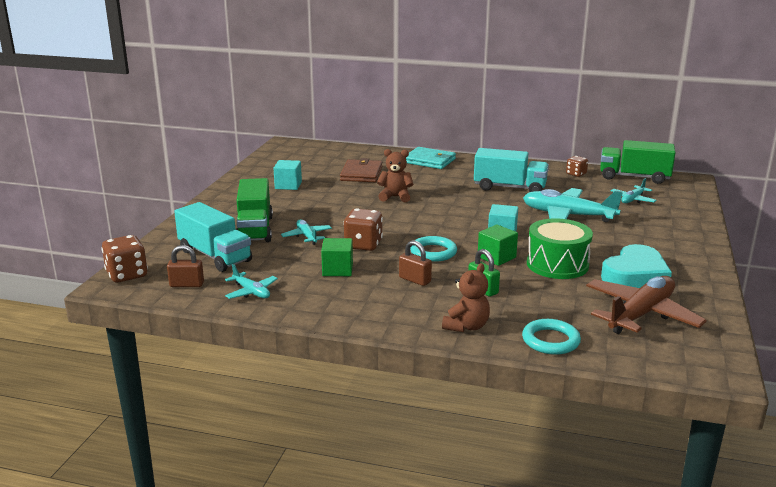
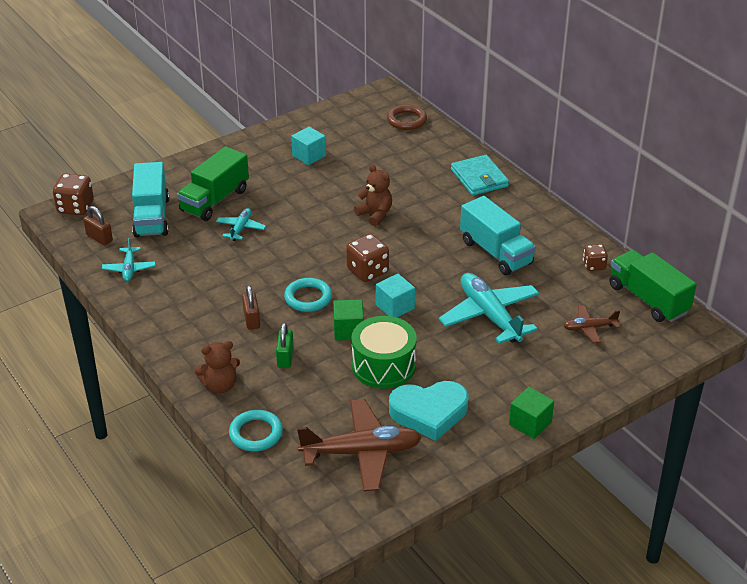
camera: 40 degrees right, 15 degrees up
(327, 151) = (406, 120): none -> brown ring
(337, 270) = (213, 278): green cube -> green cube (530, 423)
(361, 174) = (390, 168): brown wallet -> none
(363, 245) = (268, 260): brown dice -> brown dice (367, 271)
(633, 199) = (589, 328): turquoise plane -> brown plane

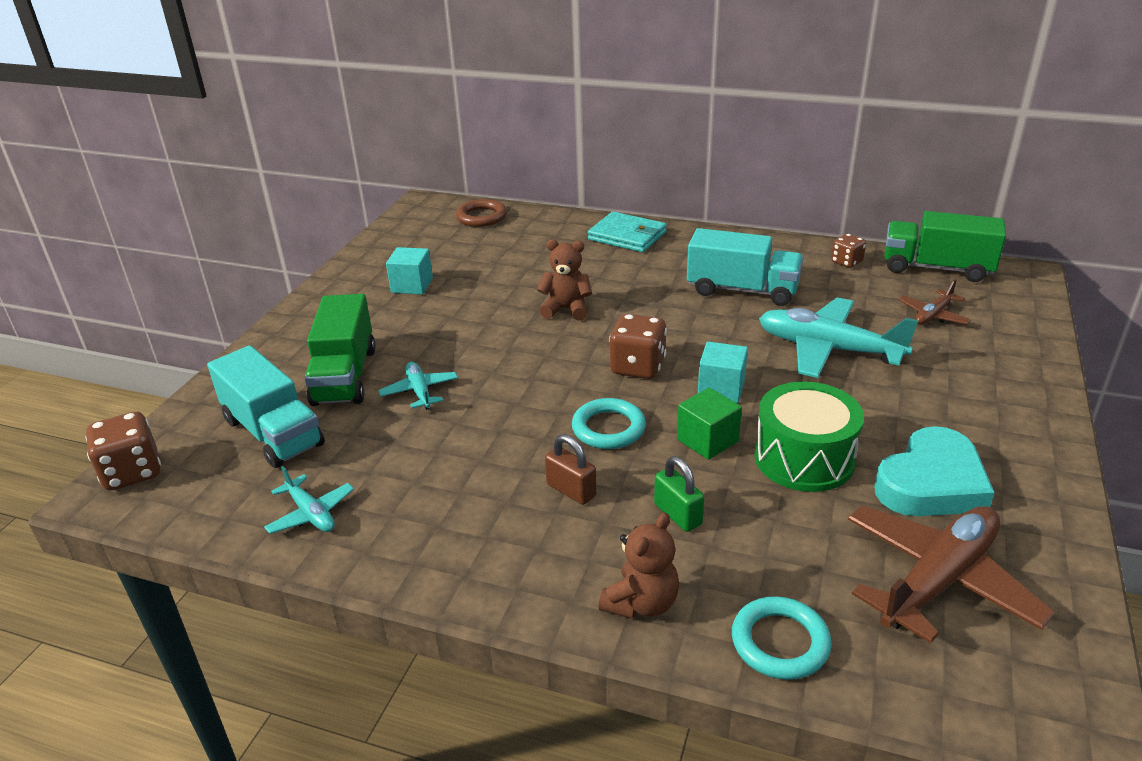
camera: 35 degrees left, 5 degrees down
(99, 238) = (216, 495): brown padlock -> none
(530, 423) = (1039, 434): green cube -> none

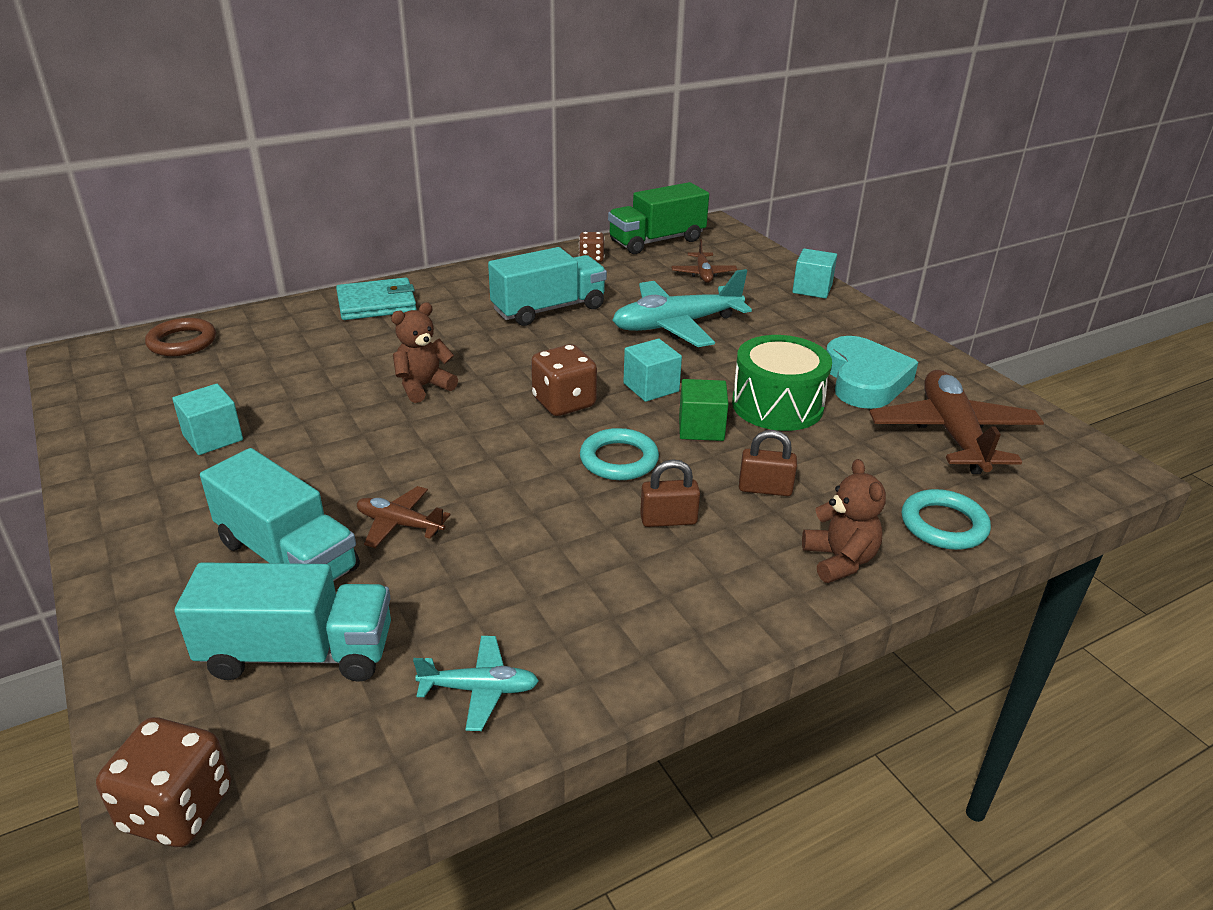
camera: 50 degrees left, 0 degrees up
(345, 376) = (288, 556): green truck -> turquoise truck
(419, 391) = (399, 524): turquoise plane -> brown plane
(677, 514) = (765, 489): green padlock -> brown padlock
(1029, 376) = (812, 289): none -> turquoise cube

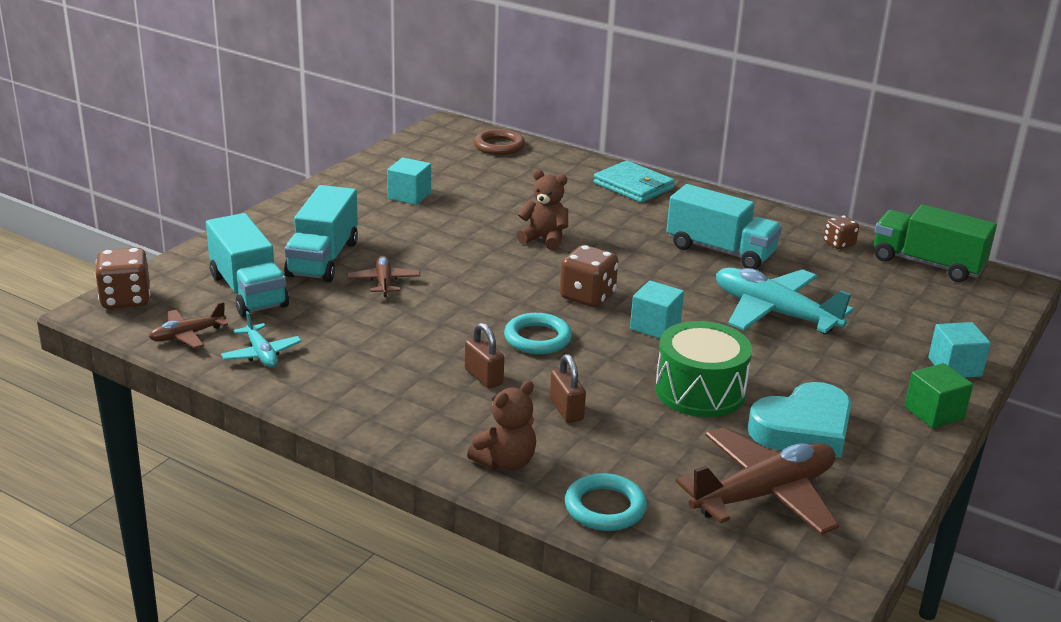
camera: 60 degrees right, 5 degrees down
(701, 428) = (621, 363): green cube -> green cube (934, 413)
(703, 274) = (895, 303): brown plane -> brown plane (187, 335)

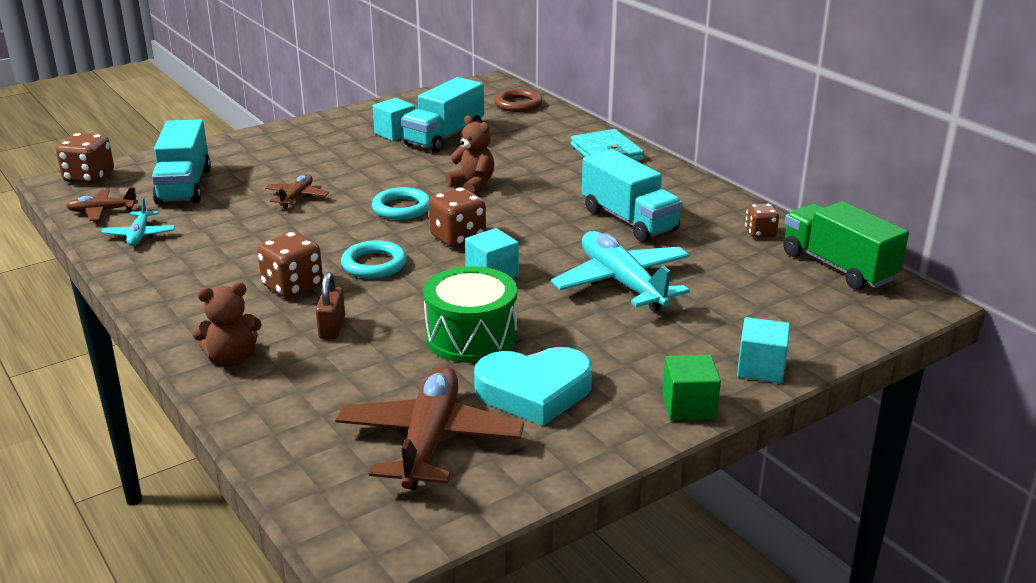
camera: 25 degrees right, 0 degrees up
(323, 259) = (269, 171): turquoise truck -> turquoise truck (444, 137)
(483, 377) = (292, 286): brown padlock -> brown dice
(605, 507) = (272, 416): turquoise ring -> turquoise ring (401, 208)
(763, 494) = (429, 440): brown plane -> brown plane turned 75 degrees counterclockwise

